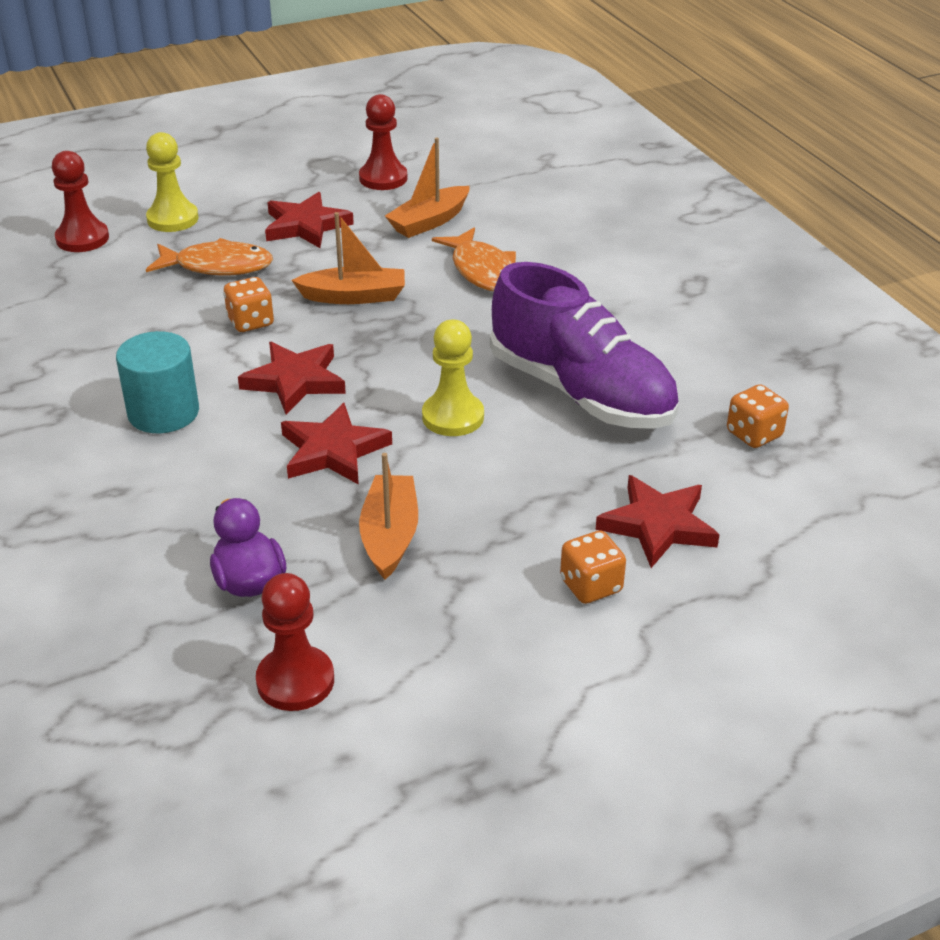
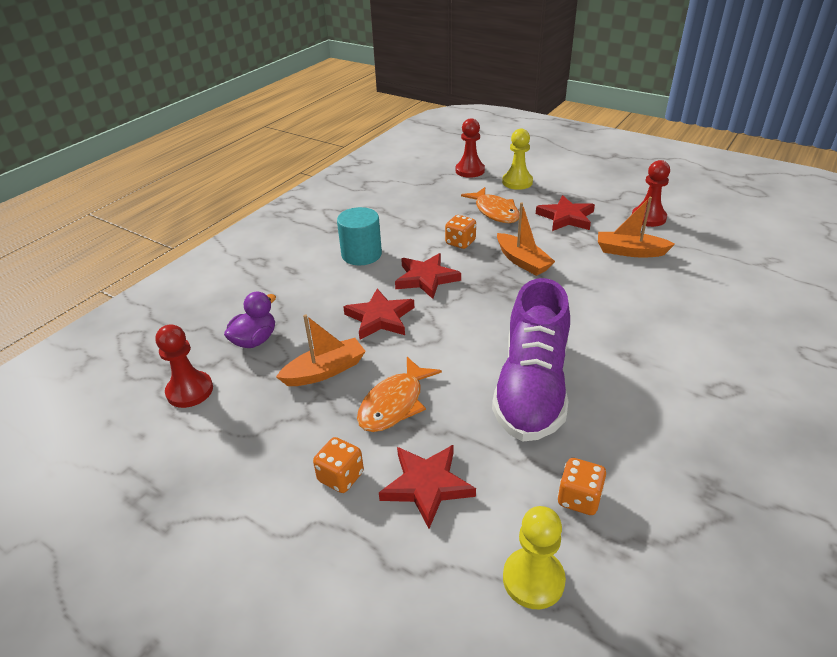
camera: 60 degrees right, 0 degrees up
(453, 417) = (451, 346): yellow pawn -> yellow pawn (533, 579)
(483, 271) = (608, 292): orange fish -> orange fish (394, 403)

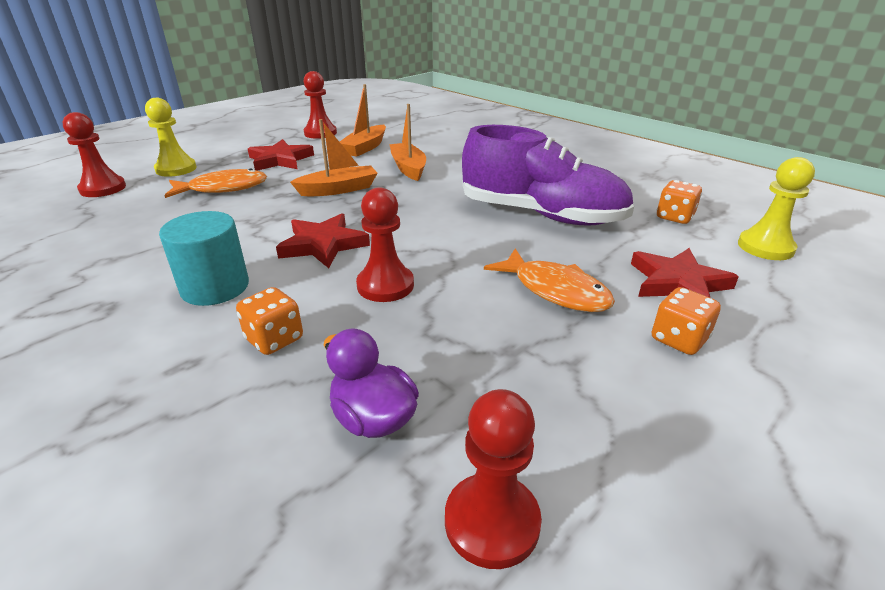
camera: 80 degrees left, 5 degrees down
(325, 371) = (481, 340): orange boat -> orange boat (408, 168)
(380, 318) = (385, 285): red star -> red pawn
(460, 242) = (266, 215): orange dice -> orange dice (274, 339)

